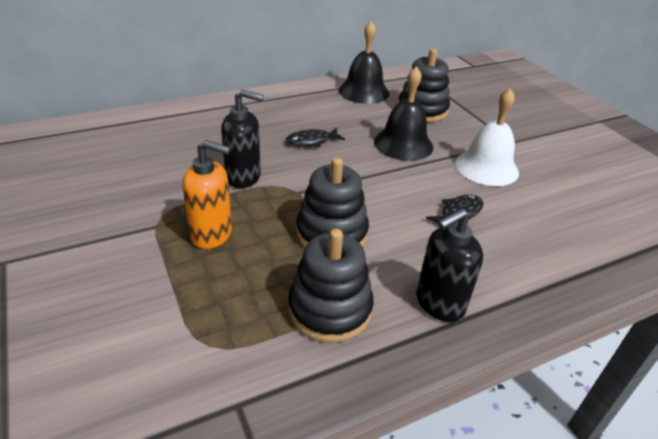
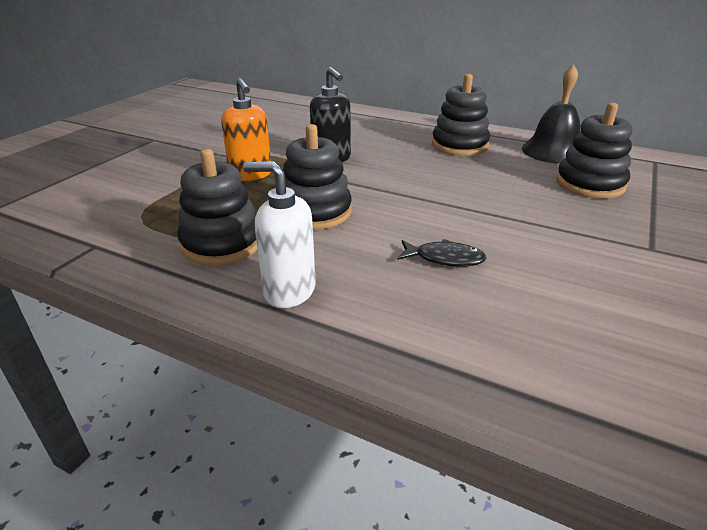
camera: 55 degrees right, 5 degrees down
(305, 114) = (459, 145): none -> black stacking toy
(312, 141) = (425, 161): black fish -> none
(403, 144) = (506, 195): black bell -> none
(439, 304) = (289, 291): black soap dispenser -> white soap dispenser
(486, 167) = (561, 249): white bell -> none

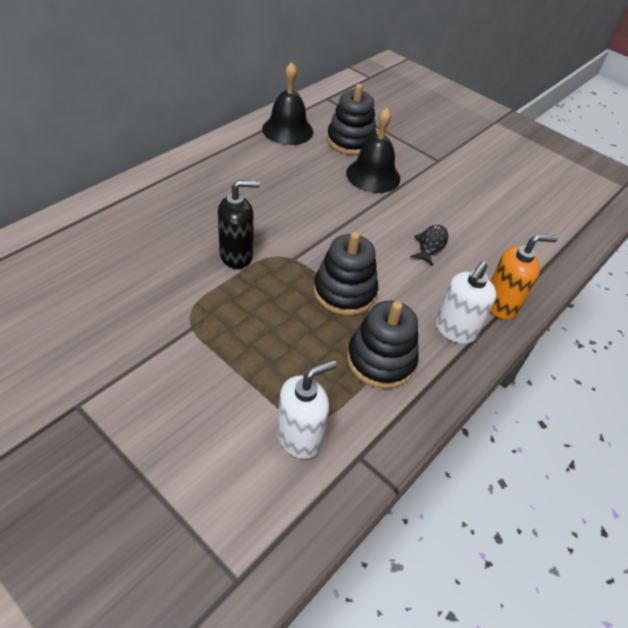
camera: 80 degrees left, 15 degrees up
(120, 214) = (300, 437): none -> white soap dispenser
(251, 175) = (247, 321): orange soap dispenser -> orange soap dispenser (500, 305)
(459, 145) = (248, 169): black stacking toy -> none
(540, 205) = (373, 175): none -> black bell

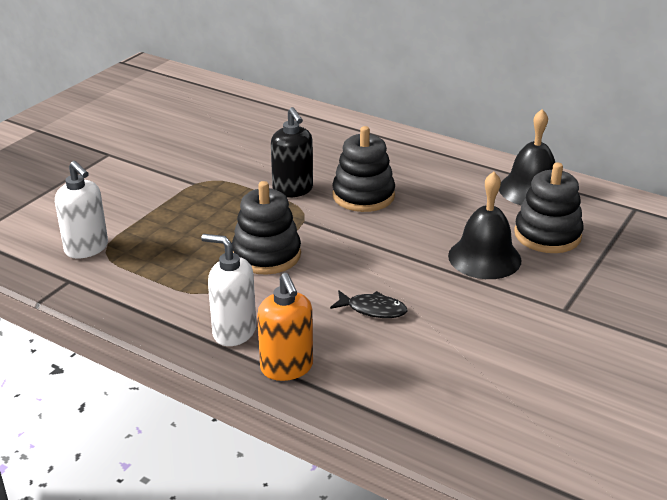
camera: 85 degrees right, 15 degrees down
(381, 360) = (179, 284): black stacking toy -> black stacking toy (363, 196)

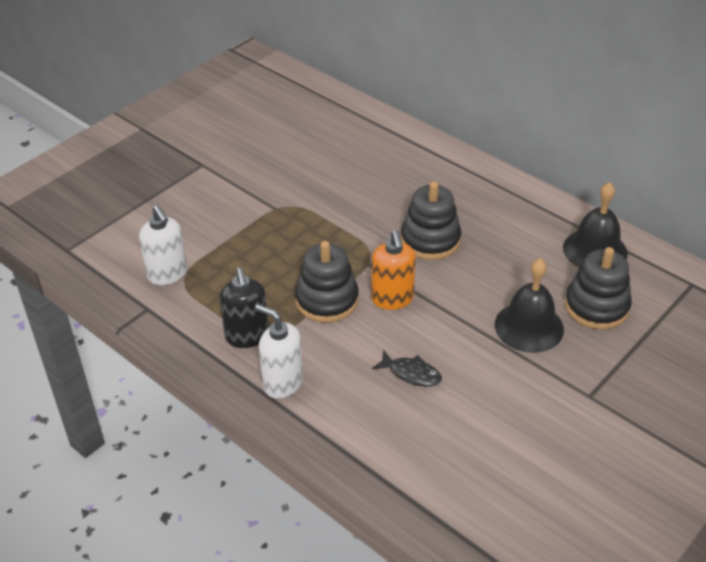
camera: 10 degrees right, 10 degrees up
(287, 368) = (322, 427): orange soap dispenser -> orange soap dispenser (392, 299)
(293, 190) = (365, 226): black soap dispenser -> black soap dispenser (247, 336)

